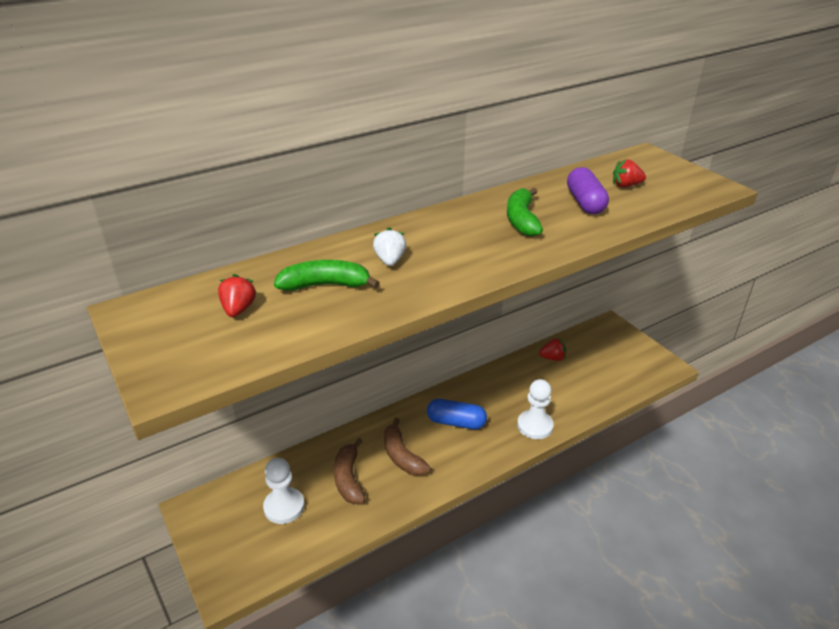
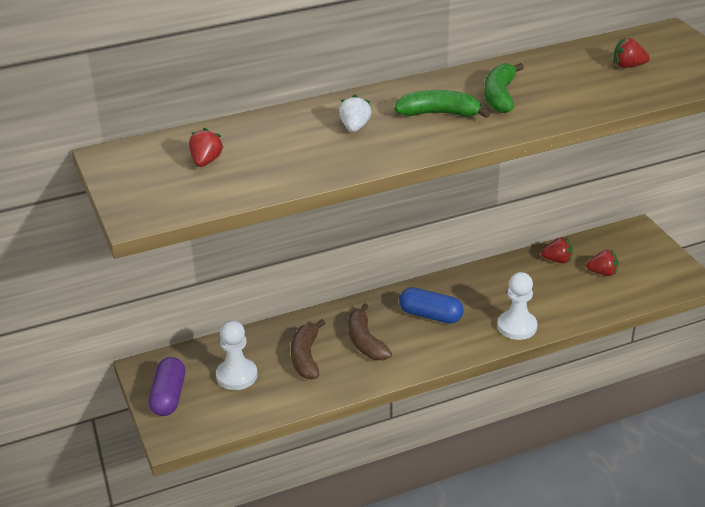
camera: 10 degrees right, 0 degrees up
(325, 285) = (288, 146): green banana -> green banana (439, 113)
(585, 203) = (574, 82): purple capsule -> purple capsule (169, 396)
(593, 366) = (602, 273): none -> red strawberry

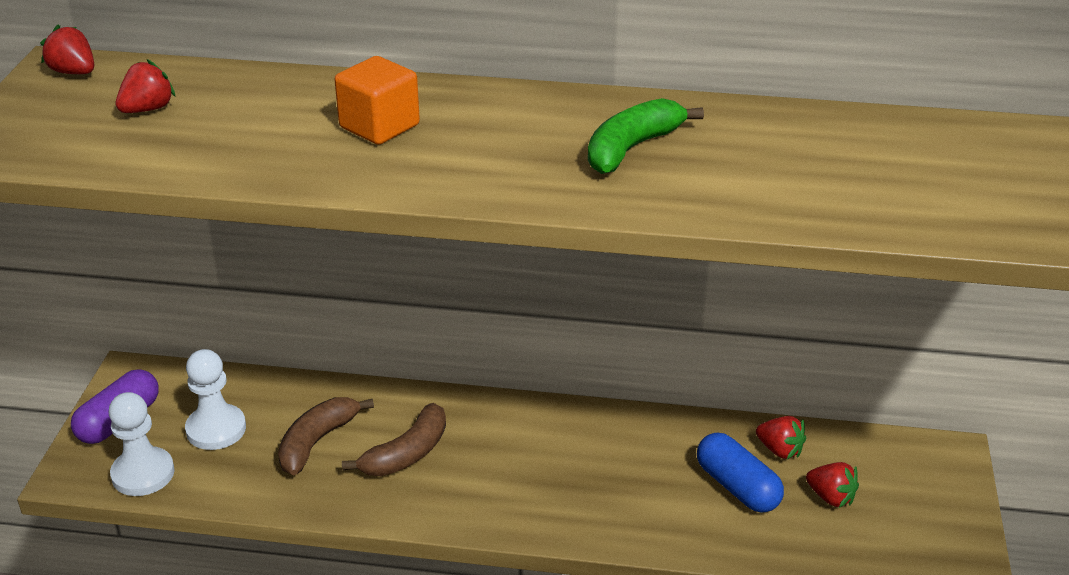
camera: 30 degrees right, 0 degrees up
(355, 127) = (379, 126): white strawberry -> orange cube
(365, 342) = (407, 454): brown banana -> brown banana turned 150 degrees counterclockwise
(430, 315) = (525, 454): blue capsule -> blue capsule (737, 487)
(439, 113) = (514, 145): green banana -> none
(517, 326) = (627, 522): white pawn -> white pawn (143, 474)
(628, 66) = (889, 166): red strawberry -> red strawberry (74, 72)

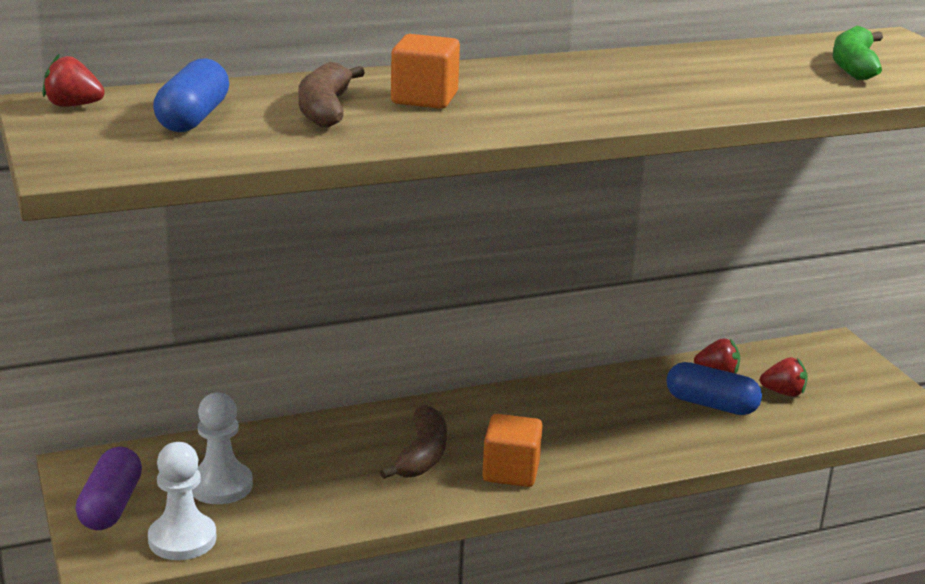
camera: 30 degrees left, 10 degrees down
(147, 109) = (193, 118): red strawberry -> blue capsule
(316, 442) = (330, 469): brown banana -> brown banana (325, 109)
(469, 499) = (511, 472): none -> orange cube
(631, 148) = (643, 82): green banana -> green banana (853, 66)

